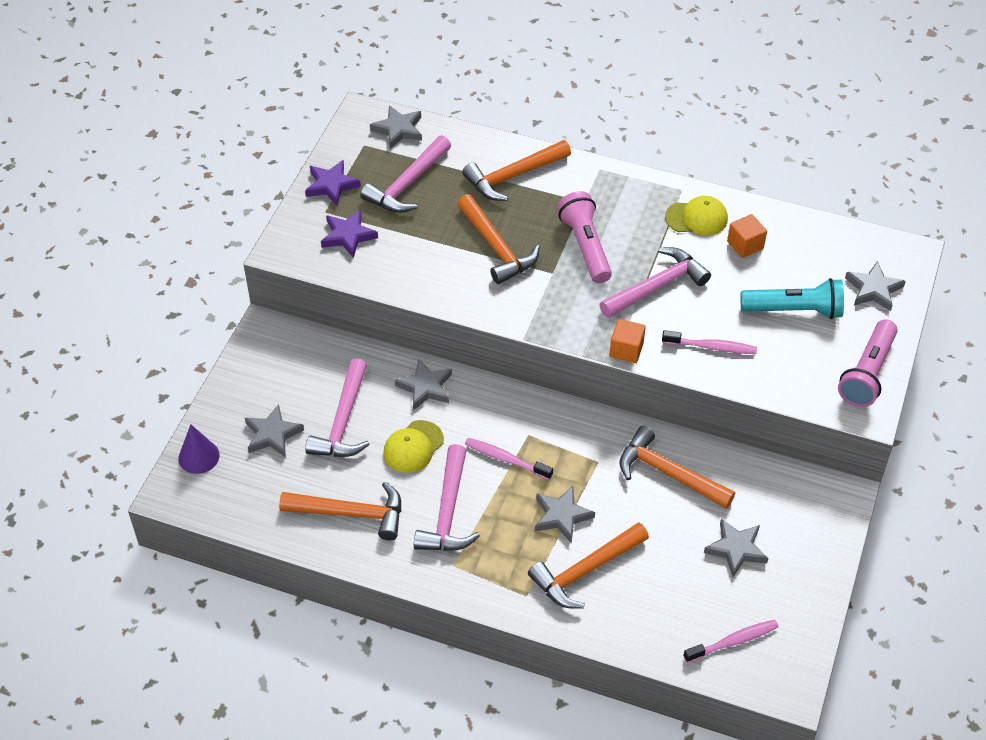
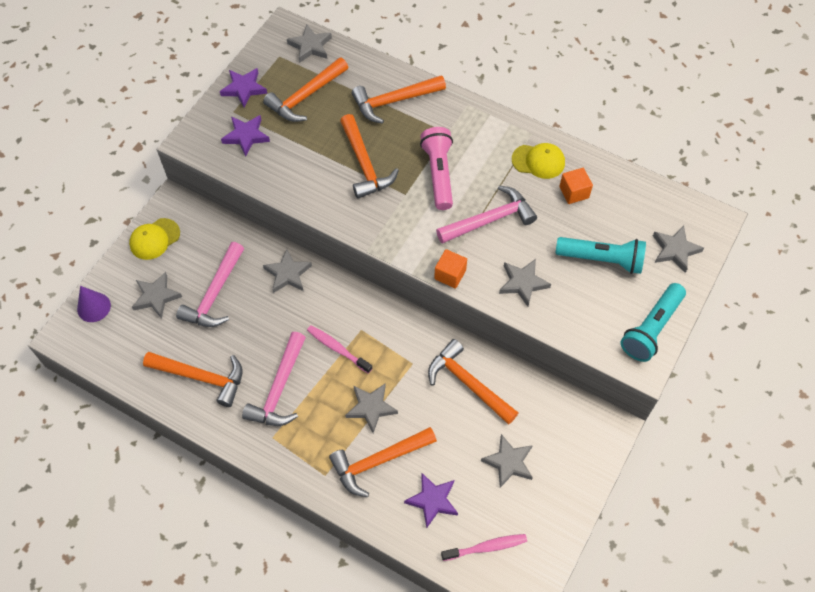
camera: 10 degrees right, 10 degrees up
(407, 184) = (305, 97): pink hammer -> orange hammer
(413, 447) = (265, 326): yellow cap -> yellow cap (154, 239)
(659, 602) = (432, 500): none -> purple star
(711, 347) = (523, 283): pink toothbrush -> grey star
(867, 373) = (651, 329): pink flashlight -> turquoise flashlight

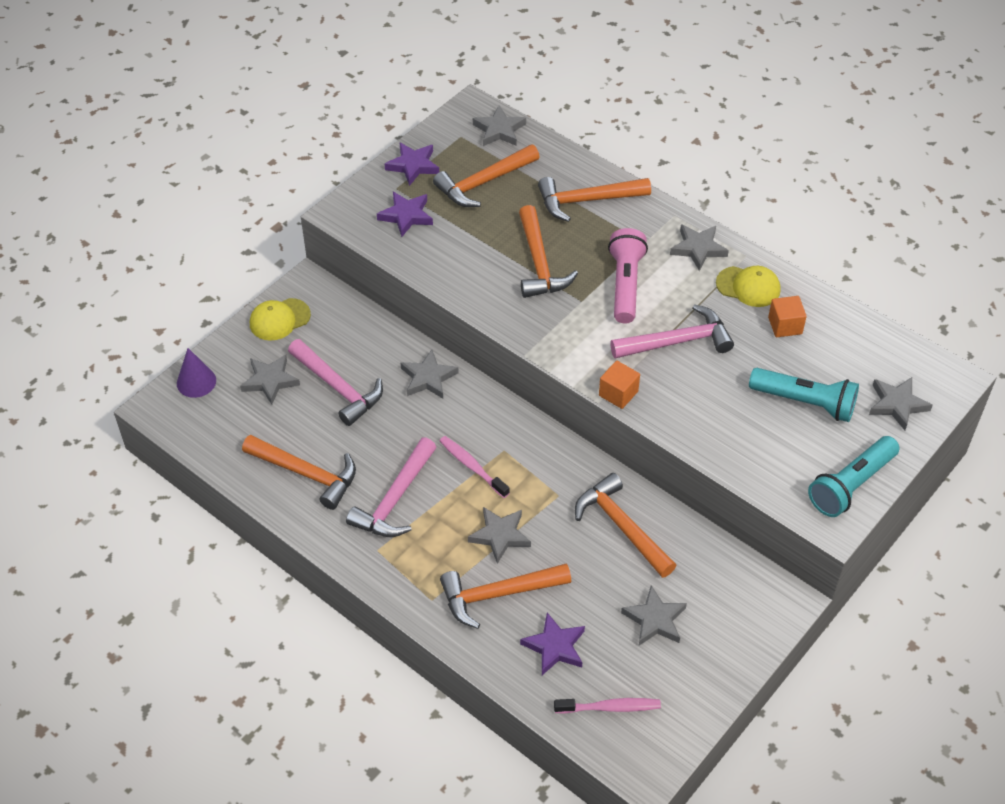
camera: 10 degrees right, 10 degrees down
(215, 294) = (338, 388): pink hammer -> pink hammer turned 75 degrees counterclockwise
(523, 283) = (704, 414): grey star -> grey star (698, 249)

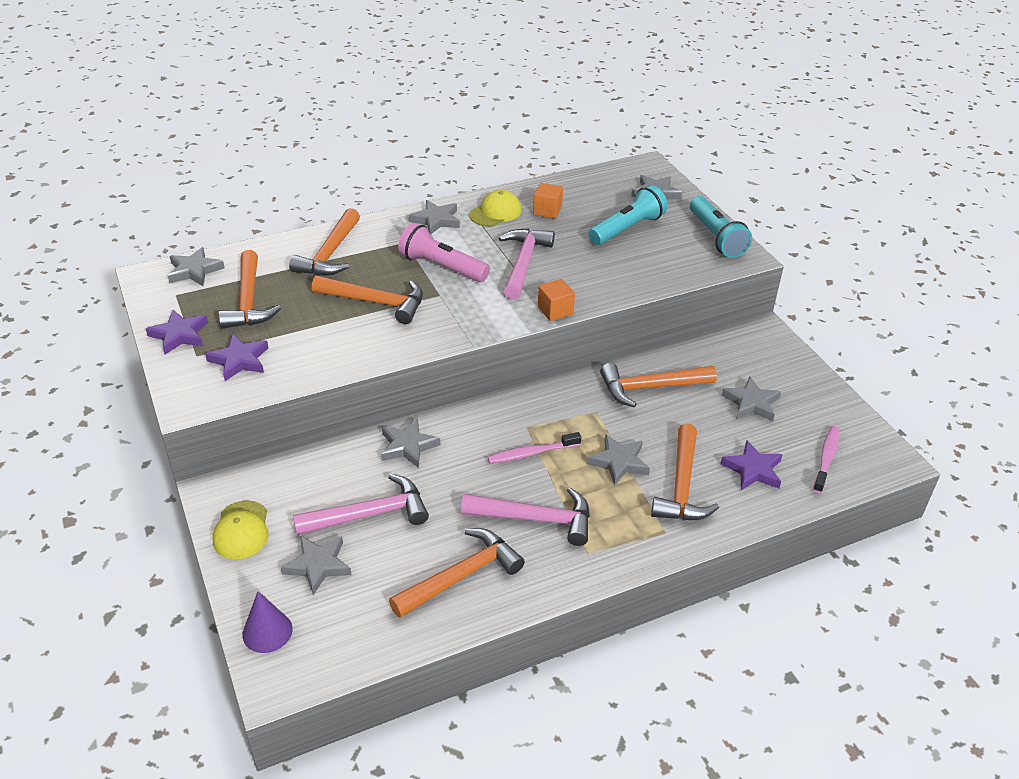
camera: 65 degrees left, 10 degrees down
(395, 500) = (536, 519): pink hammer -> pink hammer turned 45 degrees counterclockwise

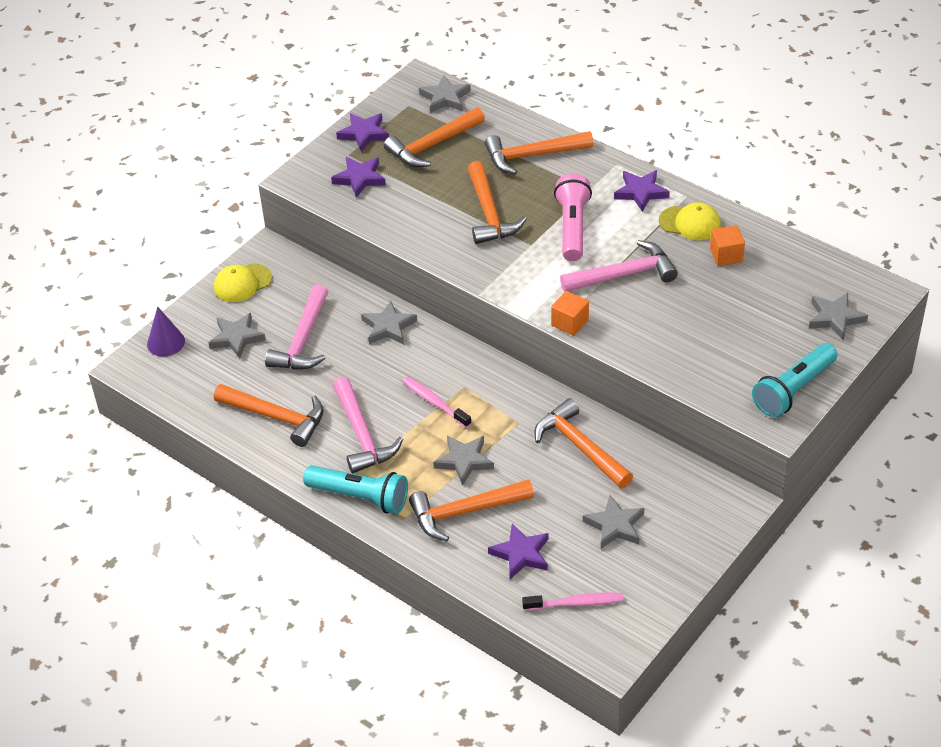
camera: 65 degrees right, 5 degrees up
(370, 514) = (302, 340): pink hammer -> pink hammer turned 60 degrees clockwise
(436, 220) = (641, 192): grey star -> purple star
(627, 228) = (747, 321): turquoise flashlight -> turquoise flashlight (360, 497)

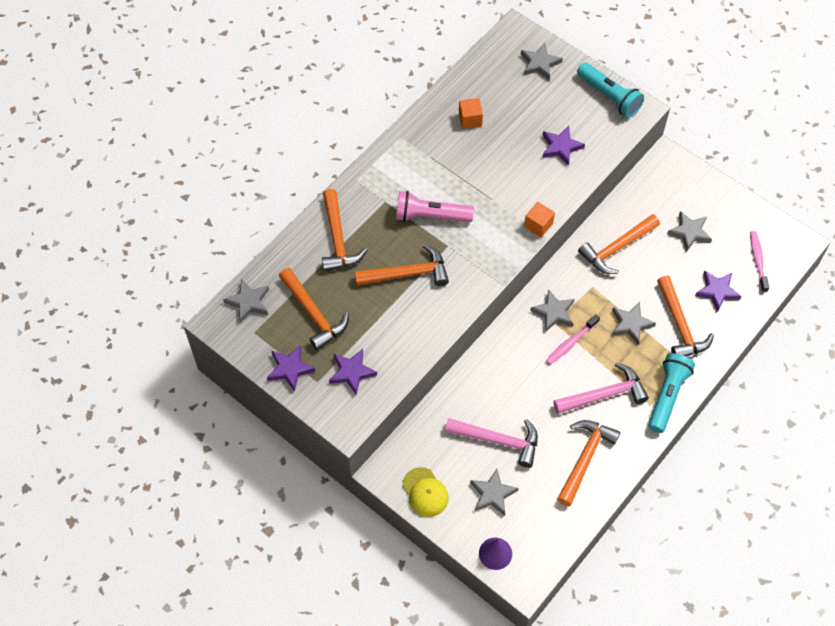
camera: 90 degrees left, 15 degrees up
(388, 327) = (486, 375): grey star -> grey star (554, 312)
(624, 274) = (487, 185): pink hammer -> none
(641, 192) = (392, 166): purple star -> purple star (561, 147)
(690, 223) = (432, 138): yellow cap -> none

